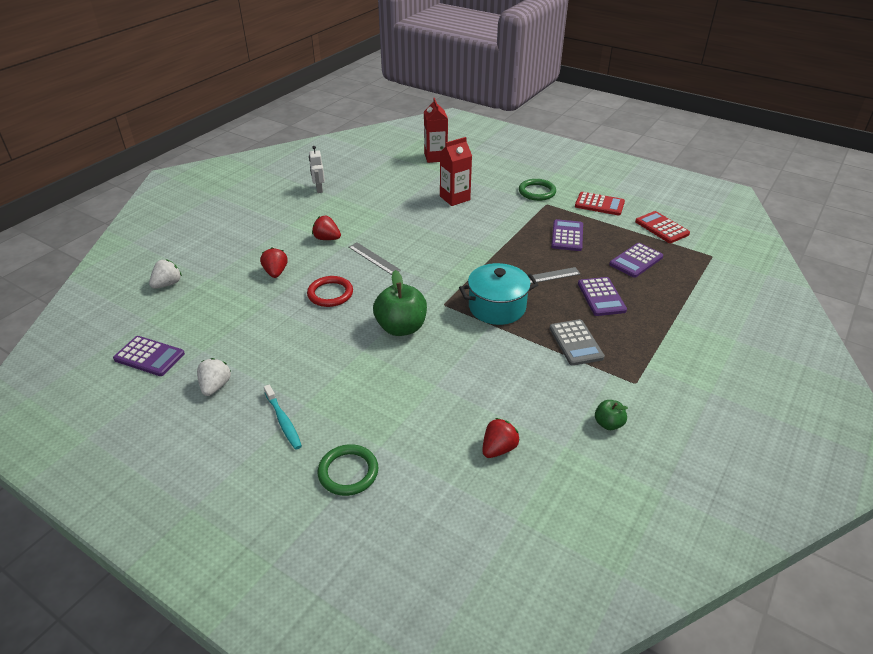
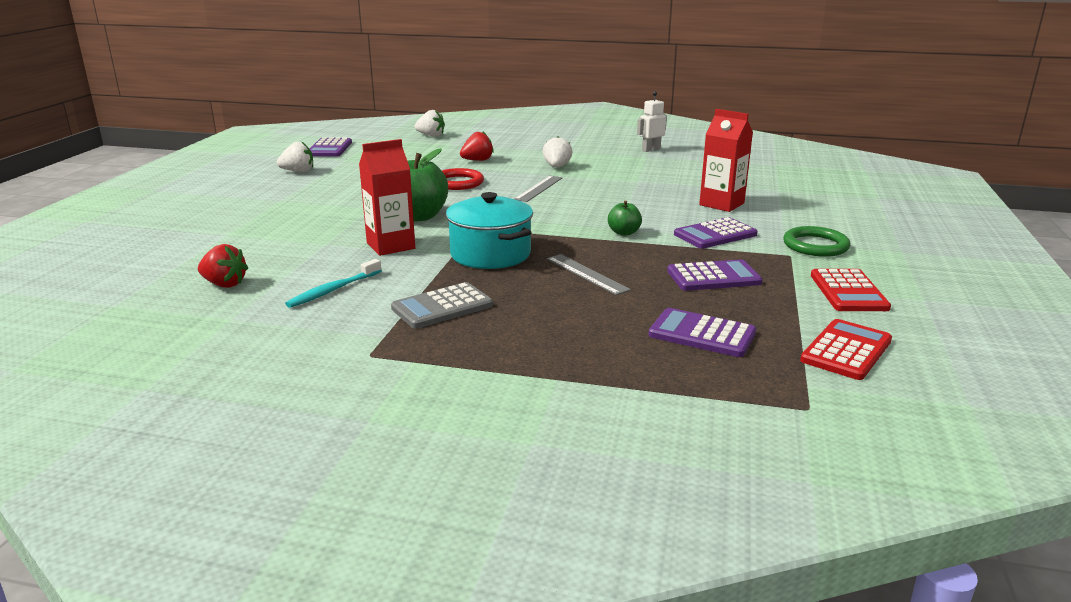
camera: 70 degrees right, 15 degrees down
(283, 421) = (257, 197): turquoise toothbrush -> turquoise toothbrush (333, 290)
(327, 238) = (557, 167): red strawberry -> white strawberry
(348, 472) = (190, 228): green ring -> none
(435, 157) = (812, 182): red carton -> red carton (391, 246)
(601, 297) = (568, 315): purple calculator -> purple calculator (715, 234)
(608, 424) = (276, 342): green apple -> green apple (624, 233)

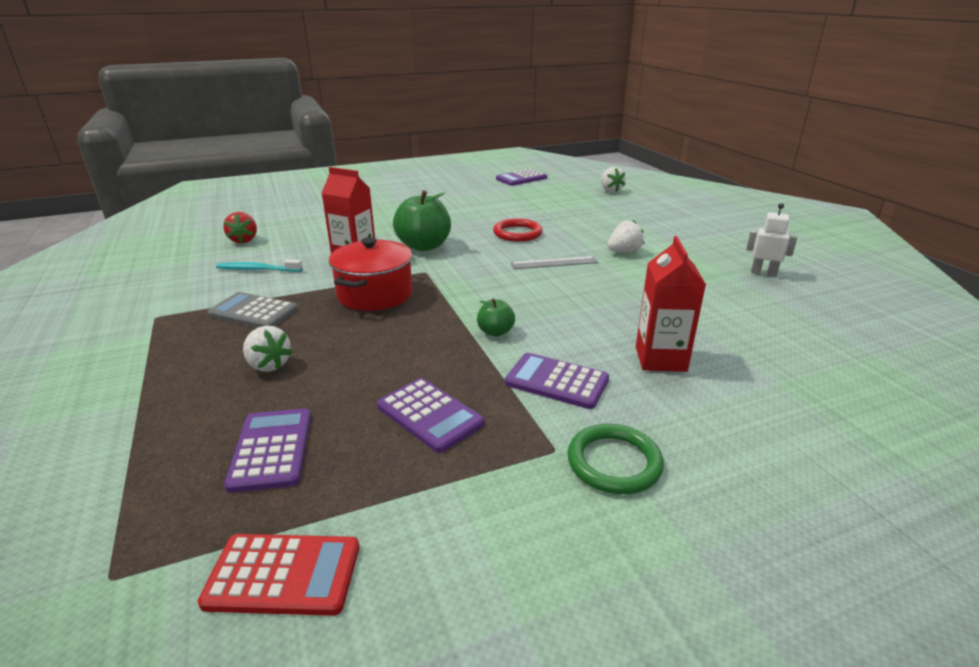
camera: 55 degrees right, 5 degrees up
(298, 171) = (461, 187): white strawberry -> white strawberry (268, 365)
(477, 160) = (582, 222): red strawberry -> none
(490, 254) = (375, 294): turquoise pot -> red pot
(586, 274) = (371, 346): grey ruler -> none
(848, 291) = (479, 531): red calculator -> none

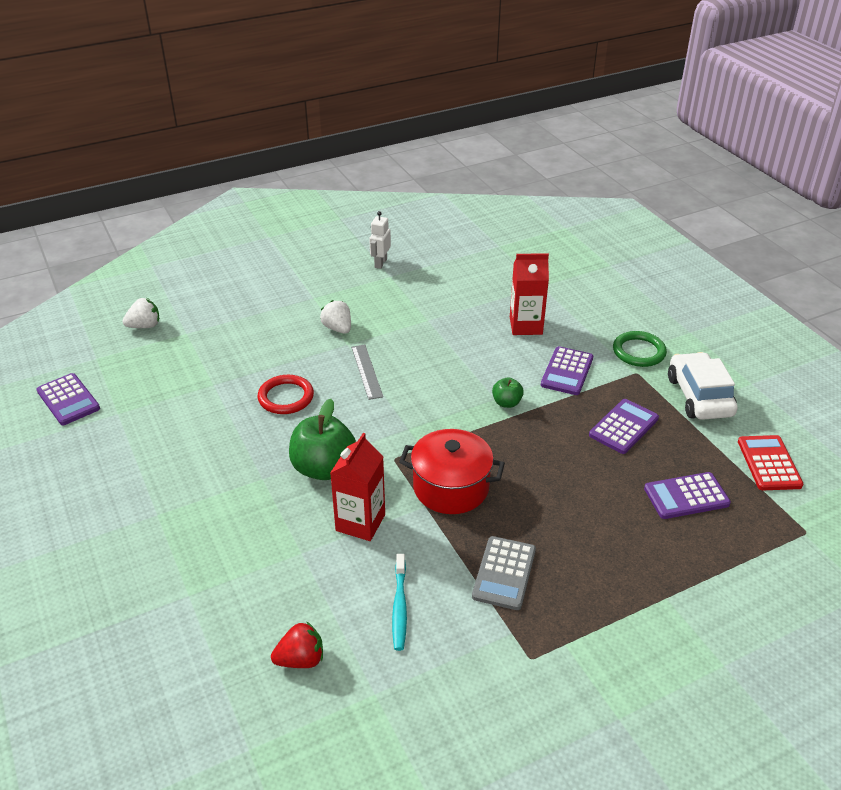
camera: 95 degrees left, 10 degrees up
(268, 365) = (592, 530): white strawberry -> none
(486, 518) = (699, 396): none -> white car

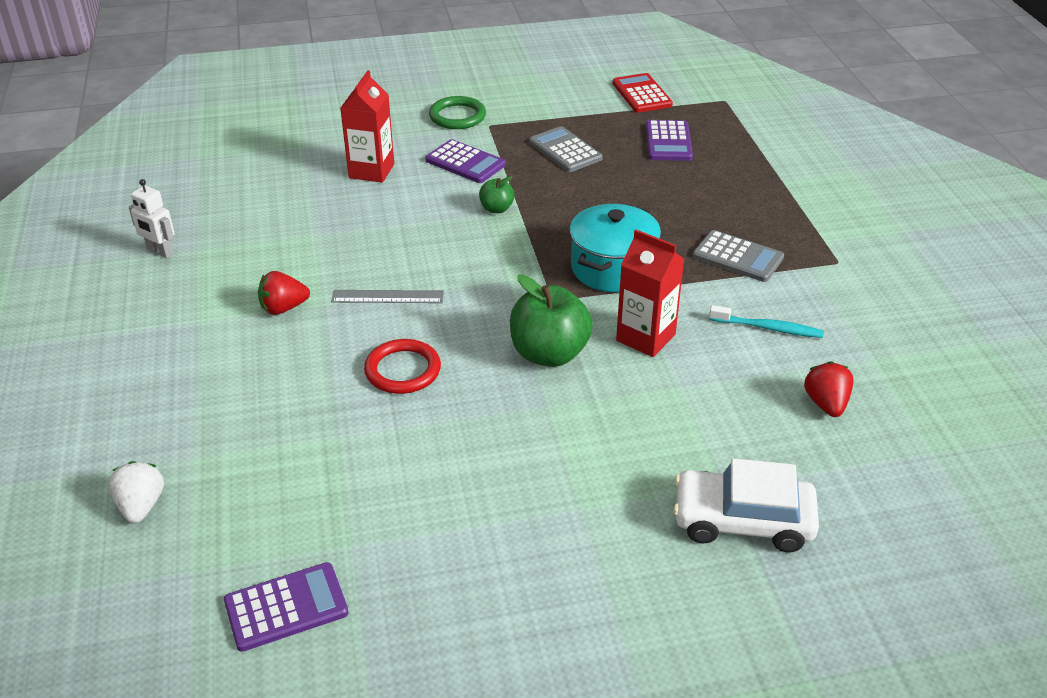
camera: 75 degrees left, 0 degrees up
(338, 328) = (283, 308): white strawberry -> red strawberry
(451, 487) = (612, 268): red pot -> turquoise pot
(623, 427) = (565, 150): purple calculator -> grey calculator
(699, 396) = (540, 102): white car -> white car (742, 521)
(769, 463) = (641, 94): red calculator -> red calculator turned 60 degrees clockwise

